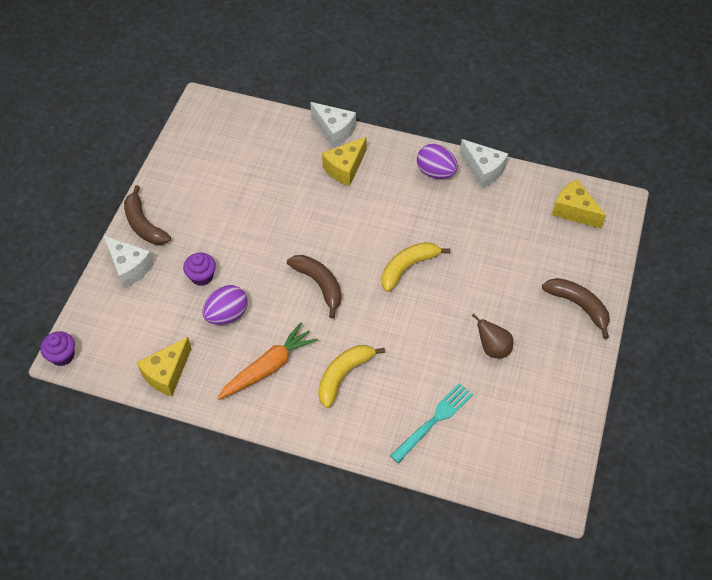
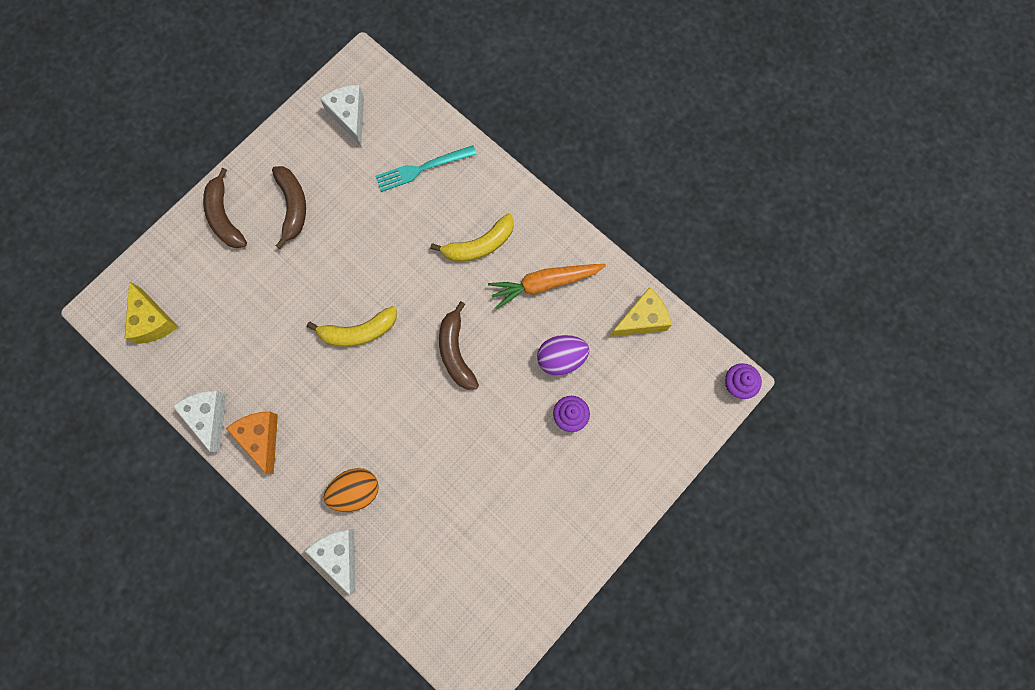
camera: 155 degrees left, 20 degrees up
(129, 267) = (641, 462): white cheese -> white cheese (349, 117)
(144, 224) = (608, 514): brown banana -> brown banana (293, 207)
(345, 168) = (356, 491): yellow cheese -> orange egg
(435, 172) = (261, 438): purple egg -> orange cheese
(492, 348) = (330, 211): brown pear -> none

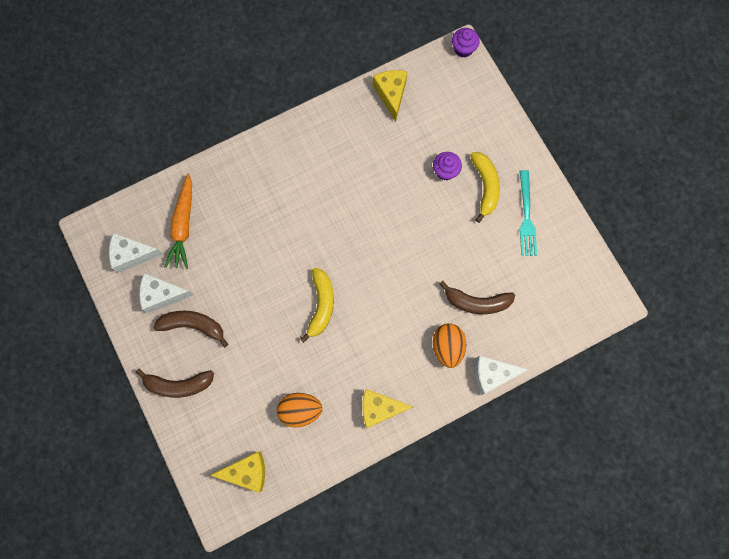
camera: 70 degrees left, 0 degrees up
(209, 417) = (347, 446): white cheese -> white cheese (162, 295)
(234, 352) = (300, 410): none -> orange egg
(261, 438) = (380, 408): orange cheese -> yellow cheese
(421, 169) = (204, 213): turquoise fork -> turquoise fork (526, 217)
(456, 351) = (365, 236): brown banana -> brown banana (476, 302)
(479, 245) = (286, 190): yellow banana -> yellow banana (485, 187)
(544, 283) = (336, 153): orange carrot -> orange carrot (183, 225)
(561, 358) = (399, 161): purple egg -> none

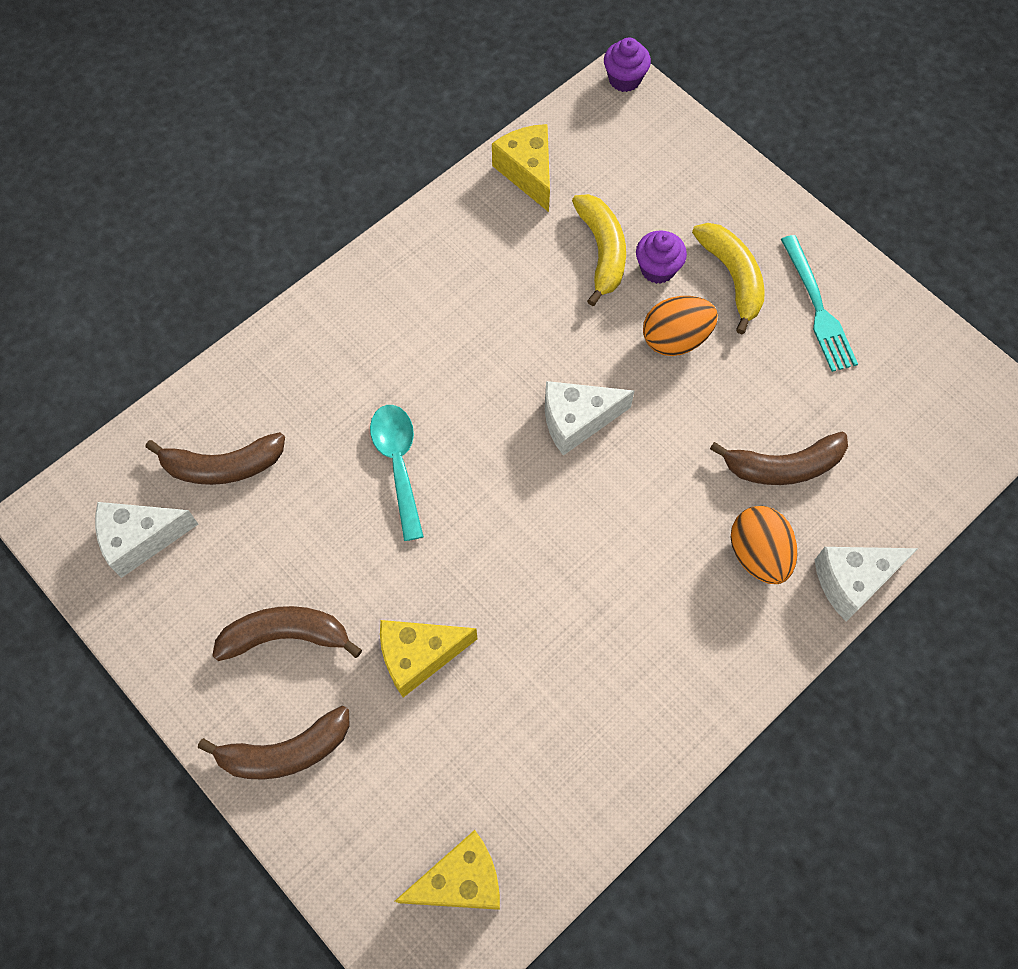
camera: 15 degrees left, 10 degrees down
(162, 295) = (214, 596): white cheese -> white cheese (577, 421)
(183, 225) = (222, 466): orange carrot -> brown banana
(274, 248) = (398, 464): none -> turquoise spoon
(300, 410) = (528, 737): orange egg -> orange egg (675, 339)
(321, 305) = (511, 541): yellow banana -> yellow banana (602, 252)
(380, 408) = (673, 694): yellow cheese -> yellow cheese (419, 656)

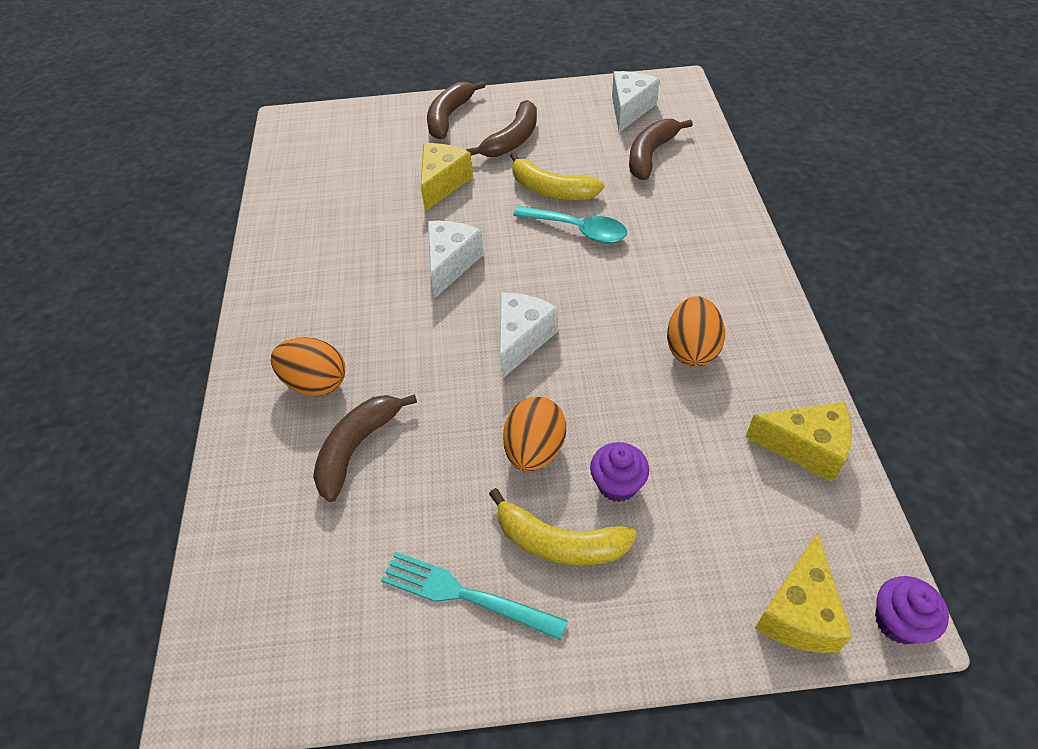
camera: 130 degrees right, 15 degrees down
(461, 880) = (313, 148): yellow cheese -> yellow cheese (798, 612)
(486, 287) = (691, 349): none -> orange egg
(602, 252) = (669, 452): yellow banana -> yellow banana (551, 189)
(853, 581) = (234, 428): white cheese -> white cheese (451, 263)

